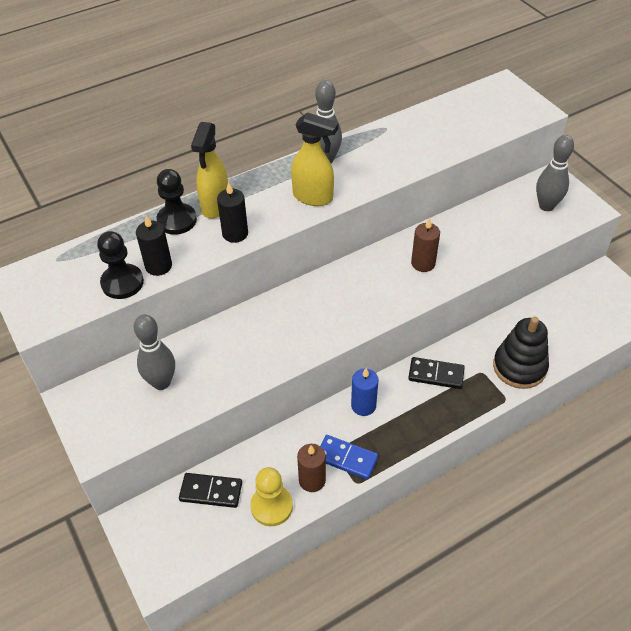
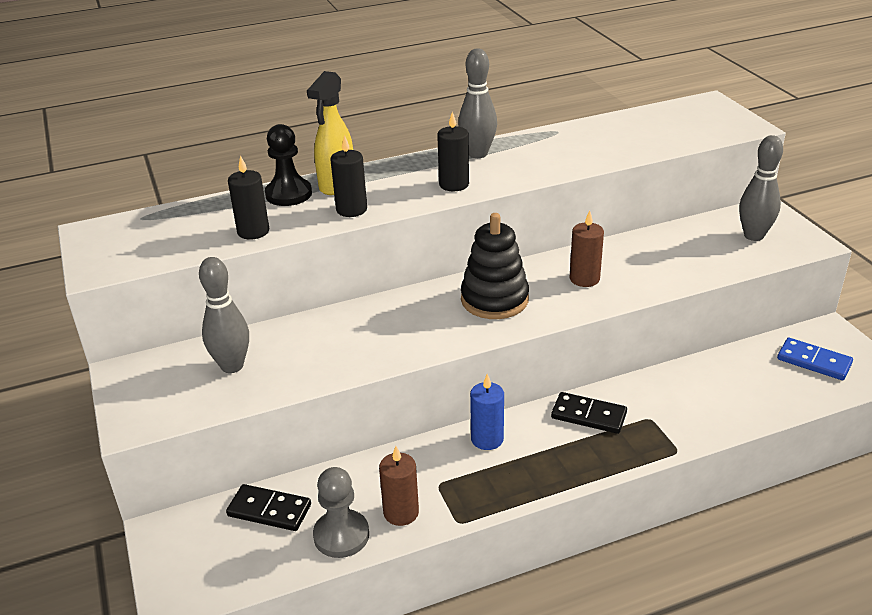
camera: 10 degrees right, 15 degrees down
(122, 283) = (206, 243): black pawn -> none
(271, 506) = (341, 535): yellow pawn -> grey pawn
(313, 197) = (454, 184): yellow spray bottle -> black candle
(346, 458) = (451, 493): blue domino -> blue domino (814, 361)
(519, 367) = (701, 418): black stacking toy -> black stacking toy (494, 300)

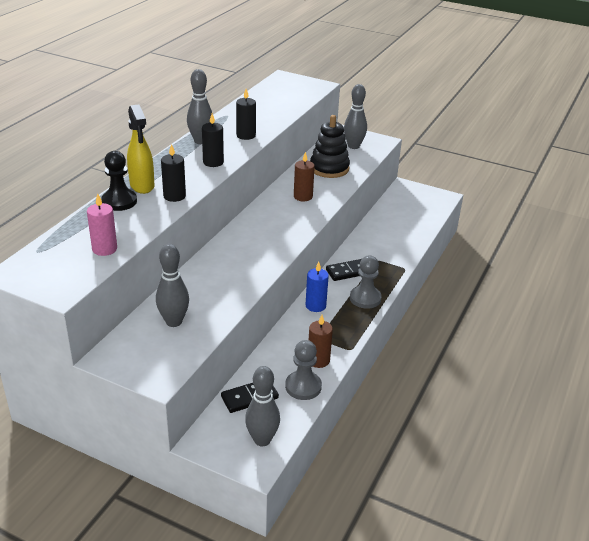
camera: 45 degrees left, 0 degrees up
(198, 241) = (104, 249): none -> pink candle
(217, 571) = (262, 440): none -> grey bowling pin
(253, 231) = (132, 230): black candle -> black candle (246, 135)
(494, 300) = (272, 225): black stacking toy -> black stacking toy (329, 168)
(565, 464) = (365, 298): none -> grey pawn
(814, 361) = (414, 203): blue domino -> none

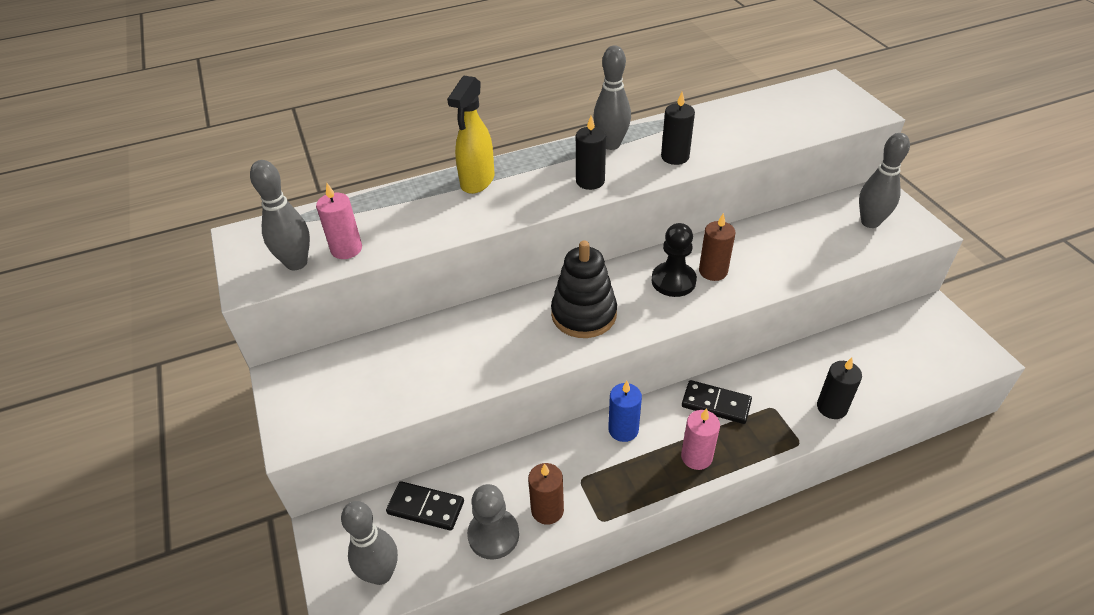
camera: 45 degrees right, 10 degrees up
(119, 201) = (431, 192): black pawn -> black pawn (673, 281)
(174, 196) = (493, 211): black candle -> black candle (831, 407)
(174, 322) = (385, 371): grey bowling pin -> grey bowling pin (296, 263)
(329, 168) = (796, 243): black stacking toy -> black stacking toy (584, 314)
(365, 298) = (696, 457): grey pawn -> pink candle

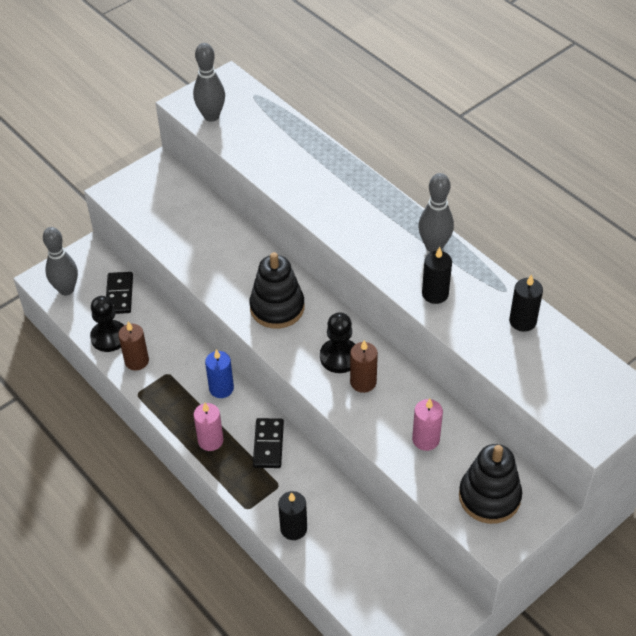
camera: 70 degrees right, 5 degrees up
(346, 249) = (234, 135): pink candle -> pink candle (425, 439)
(477, 181) = (342, 177): yellow spray bottle -> none
(493, 535) = (109, 337): grey pawn -> black pawn
(590, 181) = (373, 245): black candle -> black candle (522, 321)
(870, 222) = (489, 497): grey bowling pin -> black stacking toy

